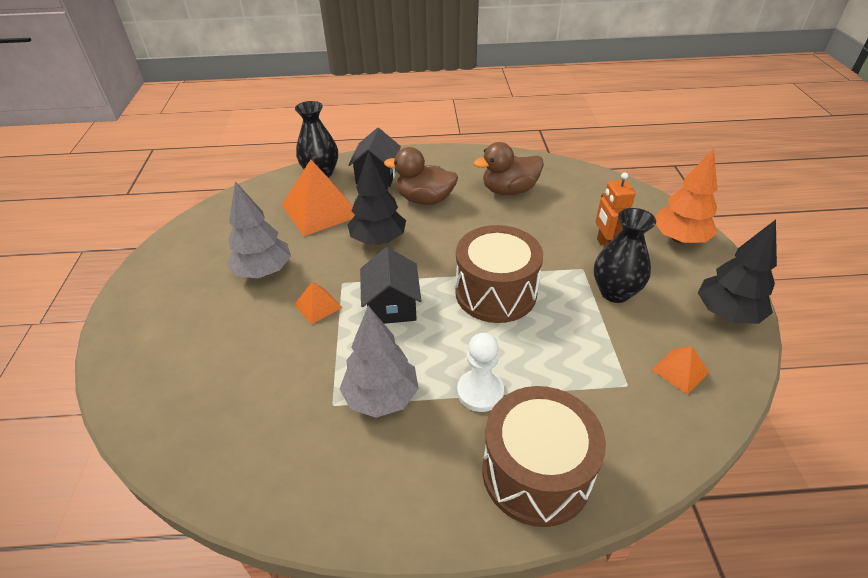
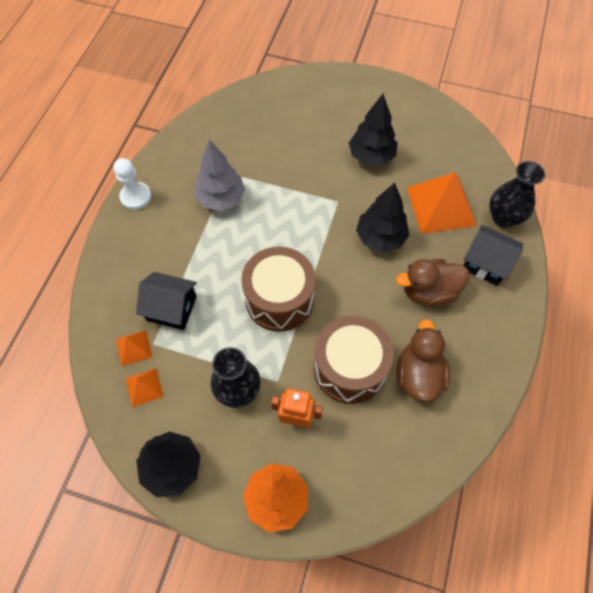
camera: 110 degrees right, 20 degrees up
(264, 271) = (371, 156): grey tree -> black tree
(318, 305) = (319, 182): orange pyramid -> orange pyramid (134, 348)
(392, 305) = (298, 226): black house -> black house (171, 308)
(425, 199) = (428, 292): brown duck -> brown duck turned 135 degrees counterclockwise
(480, 392) = (196, 252): white pawn -> white pawn (136, 197)
(536, 472) = (128, 258): brown drum -> brown drum (349, 368)

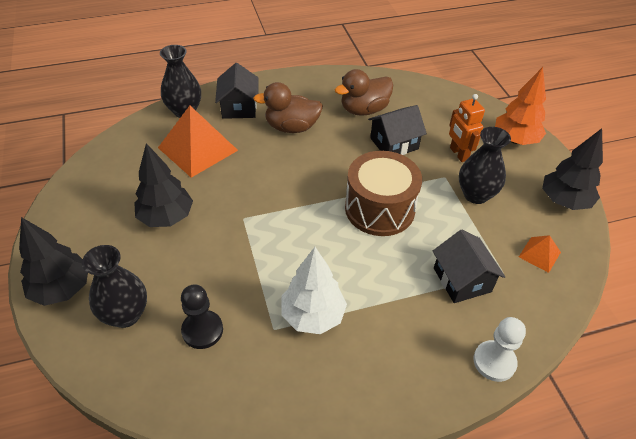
camera: 125 degrees left, 15 degrees down
(134, 348) = (521, 284): orange pyramid -> none
(136, 197) = (378, 407): white pawn -> white pawn (494, 362)
(221, 199) = (313, 316): grey tree -> white tree
(258, 138) = (202, 330): none -> black pawn
(299, 107) = (125, 314): none -> black vase
(349, 368) = (394, 143): brown drum -> black house
(380, 237) = (262, 172): black tree -> black tree (62, 289)
(428, 292) = (291, 127): brown duck -> brown duck turned 135 degrees clockwise

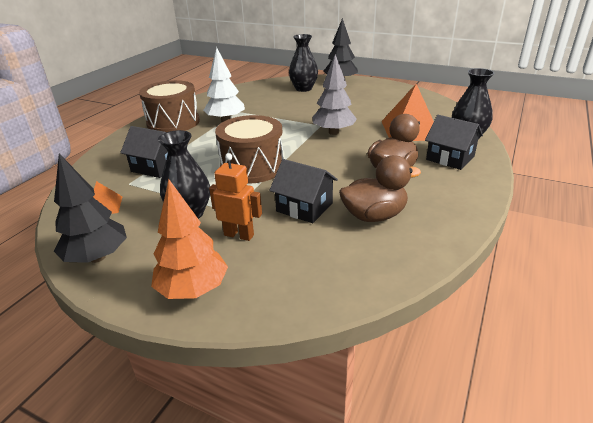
camera: 135 degrees right, 15 degrees down
(166, 217) = (354, 108): black tree -> none
(202, 330) = (266, 99): black pawn -> none
(253, 197) = (333, 132): none -> grey tree
(364, 110) = (374, 216): brown duck -> brown duck turned 60 degrees clockwise
(373, 373) = (173, 122): none -> brown drum
(394, 143) = (304, 207): black house -> black house turned 75 degrees counterclockwise
(494, 362) = (109, 150): white pawn -> none

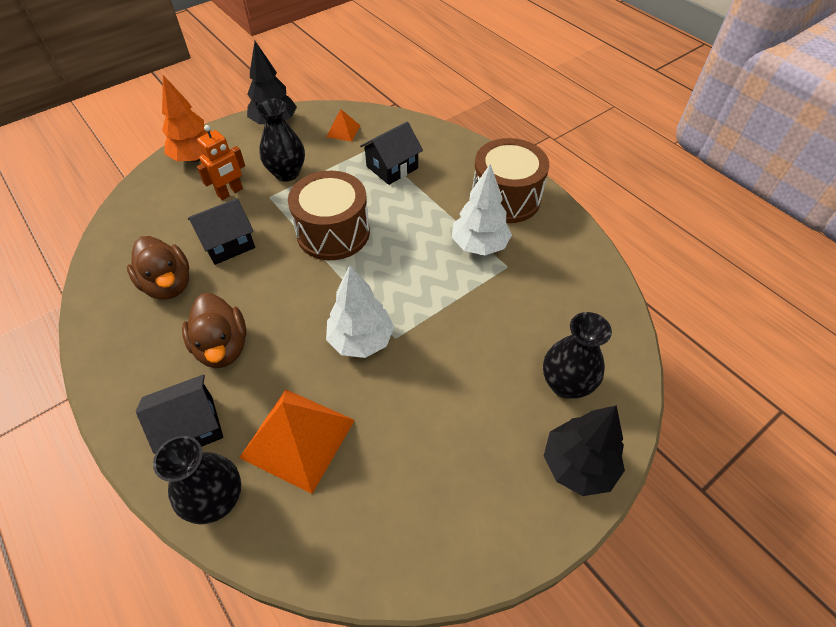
camera: 115 degrees right, 20 degrees up
(333, 132) = (361, 340): grey tree -> white tree
(374, 216) = (168, 284): brown duck -> brown duck turned 45 degrees counterclockwise

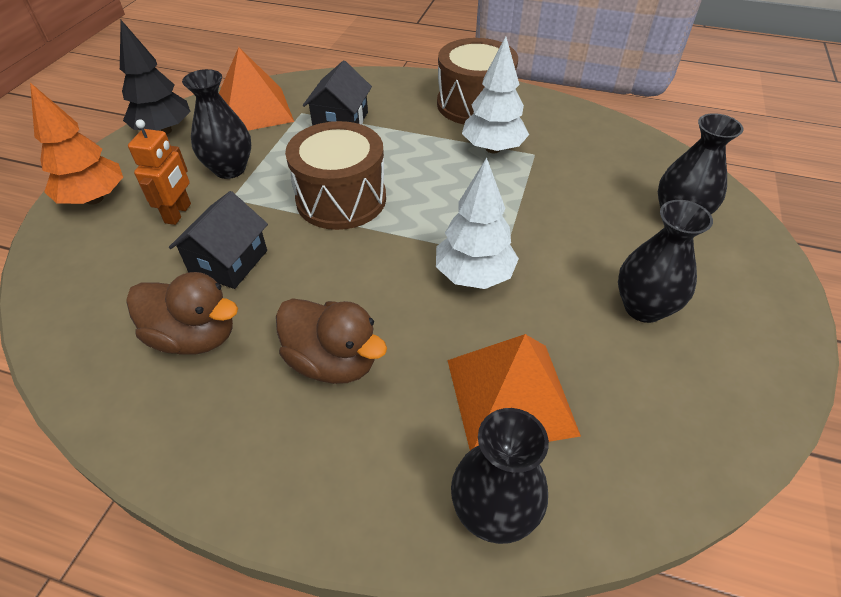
camera: 35 degrees left, 5 degrees down
(191, 427) = (383, 460): black house -> none
(343, 131) = (254, 110): orange pyramid -> orange pyramid, size x2.07
(452, 437) = (643, 307): none -> black vase
(578, 465) = (755, 270): black tree -> none

